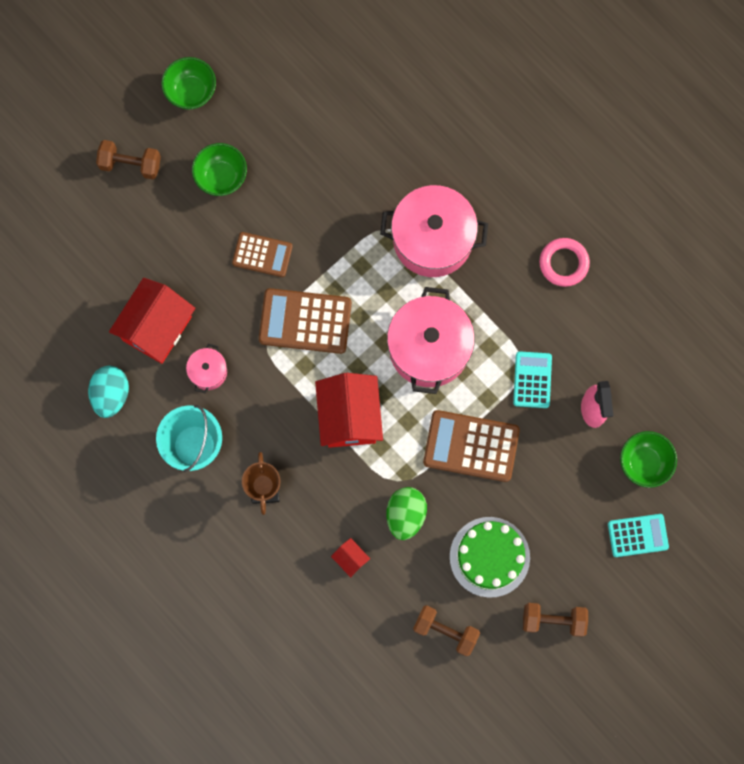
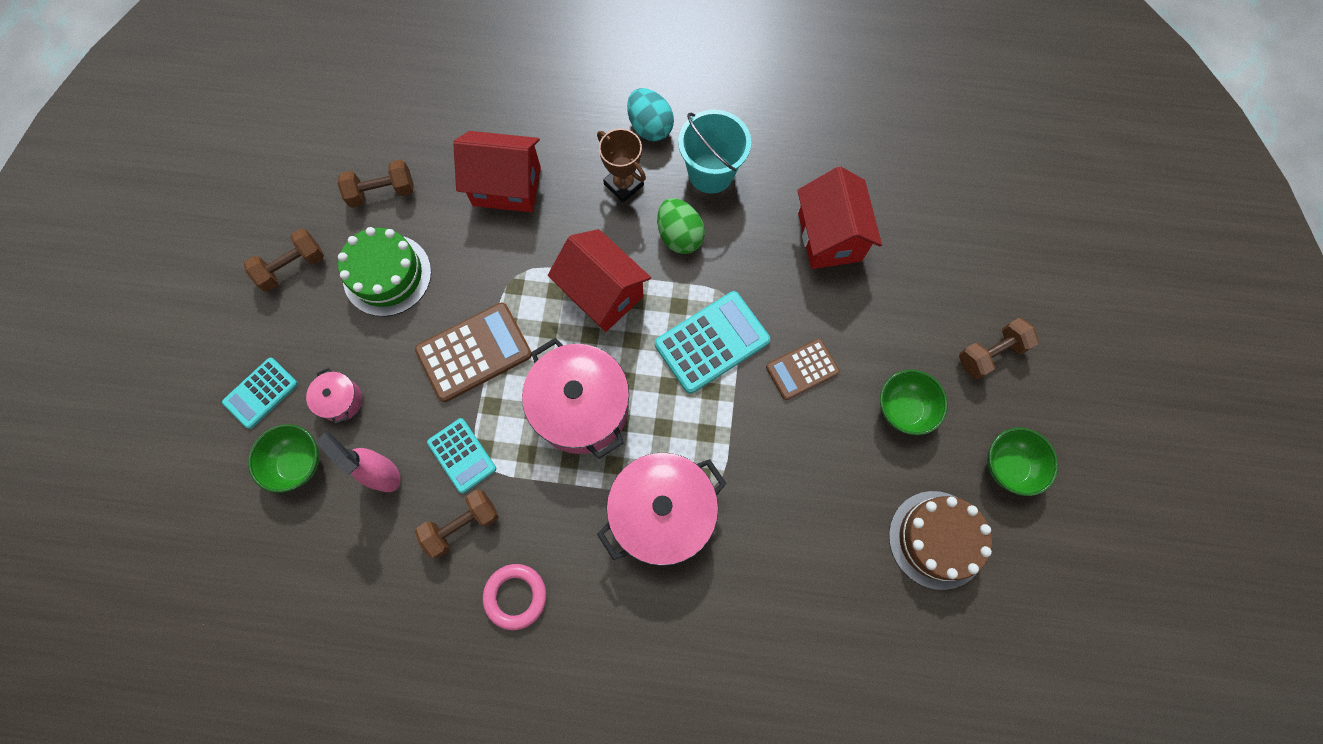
camera: 140 degrees right, 5 degrees down
(111, 394) = (814, 159): turquoise egg -> turquoise egg (650, 127)
(208, 372) = (754, 237): pink pot -> pink pot (341, 400)
(278, 88) = (937, 539): none -> brown cake
(305, 321) = (712, 342): brown calculator -> turquoise calculator
(350, 559) = (507, 186): red house -> red house, size x2.29
(405, 515) = (488, 253): green egg -> green egg (679, 236)
(565, 334) = (462, 525): none -> brown dumbbell

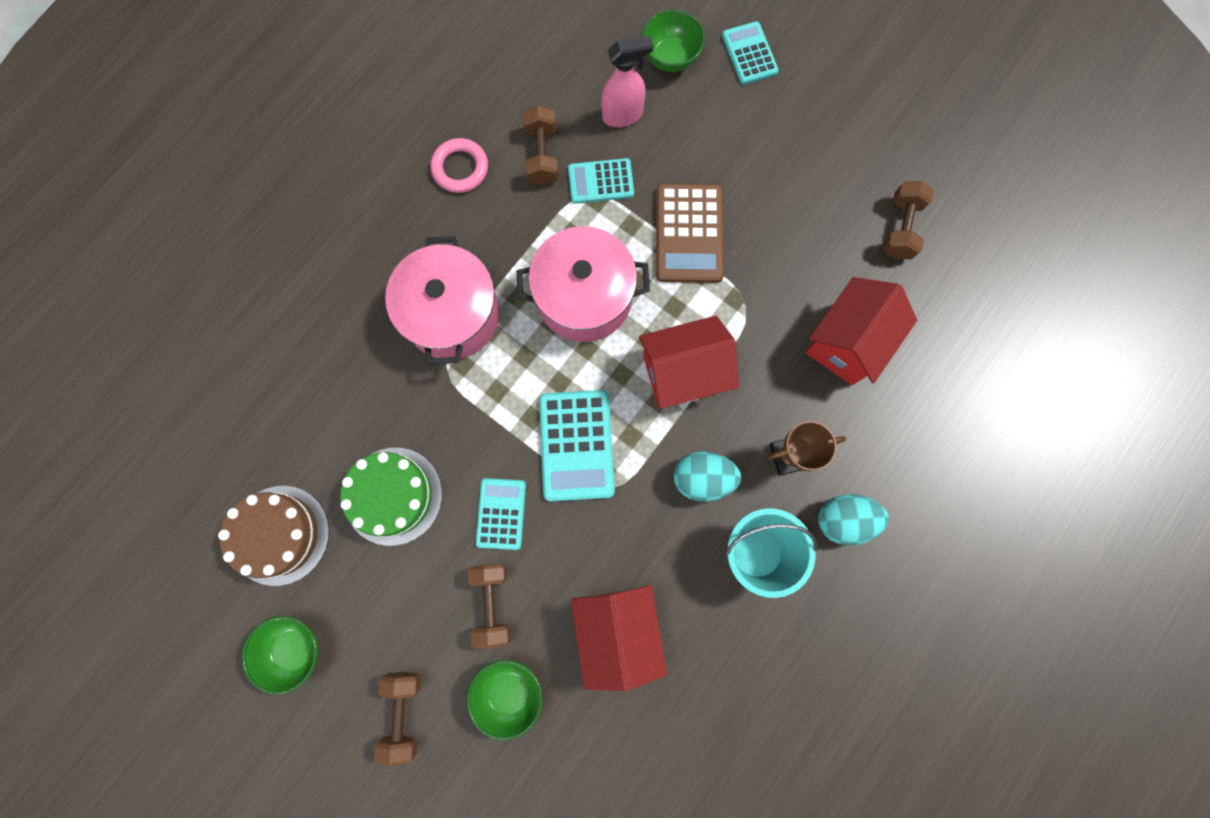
camera: 120 degrees right, 5 degrees up
(292, 267) = (859, 122): brown dumbbell -> brown dumbbell (492, 603)
(341, 400) = (706, 110): pink pot -> none
(387, 275) = (808, 196): green cake -> green cake (393, 496)
(679, 236) = (702, 478): green egg -> turquoise egg
(802, 369) = (501, 513): brown calculator -> turquoise calculator
(829, 237) = (617, 630): red house -> red house turned 60 degrees clockwise
(903, 409) = (406, 585): green bowl -> green bowl (509, 692)

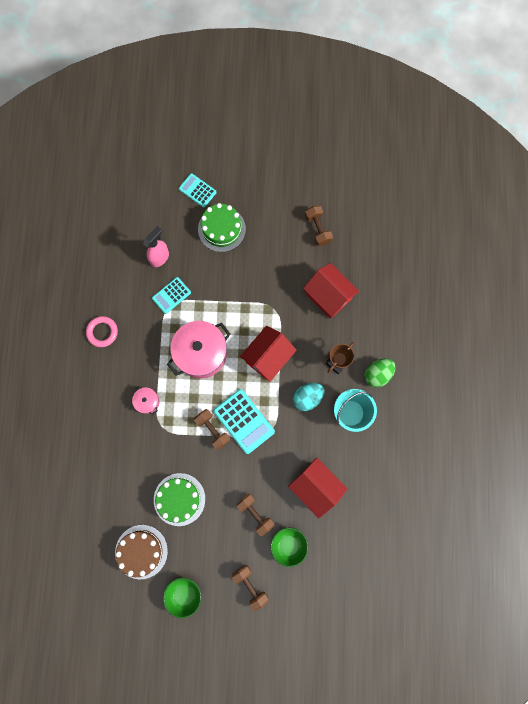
camera: 35 degrees left, 0 degrees up
(452, 314) = (147, 401): pink pot -> pink pot, size x0.47
(501, 513) = (232, 473): turquoise calculator -> none
(542, 155) = (136, 301): brown dumbbell -> brown dumbbell (213, 430)
(670, 58) = (162, 216): green bowl -> none
(689, 234) = (227, 293): brown calculator -> none
(747, 133) = (221, 229): none -> green cake
(843, 520) = (377, 374): turquoise egg -> green egg
(846, 343) = (328, 296): red house -> red house turned 45 degrees counterclockwise

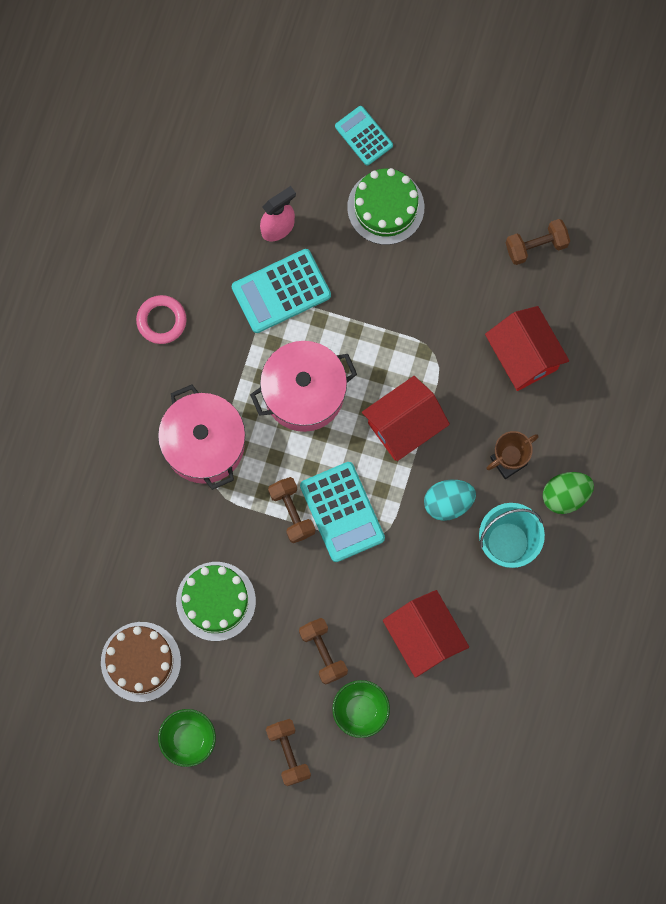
camera: 15 degrees right, 0 degrees up
(147, 401) = (204, 444): pink pot -> pink pot, size x2.14
(171, 295) = (281, 291): turquoise calculator -> turquoise calculator, size x1.59
(318, 229) = (536, 246): brown dumbbell -> brown dumbbell turned 75 degrees clockwise

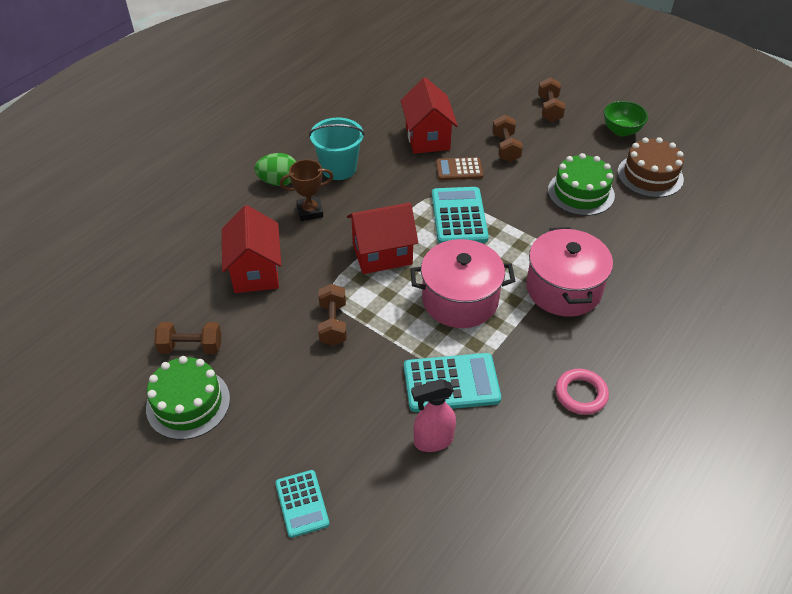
camera: 160 degrees left, 30 degrees down
(292, 512) = (500, 226): brown dumbbell -> brown dumbbell (333, 324)
(360, 710) = (490, 116): green bowl -> none
(367, 591) = (459, 169): none -> brown calculator
(385, 207) = (314, 425): green cake -> green cake (188, 403)
(448, 502) = (371, 200): turquoise egg -> none

